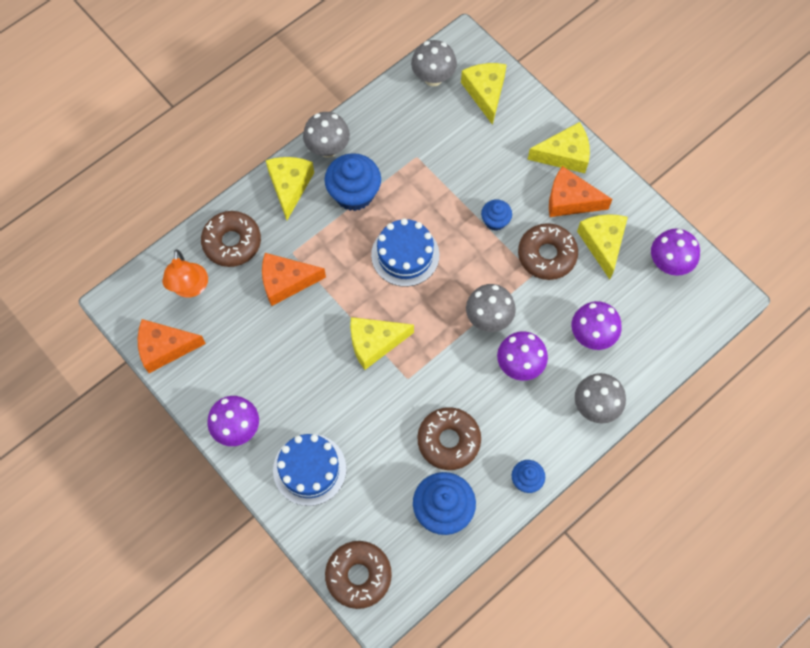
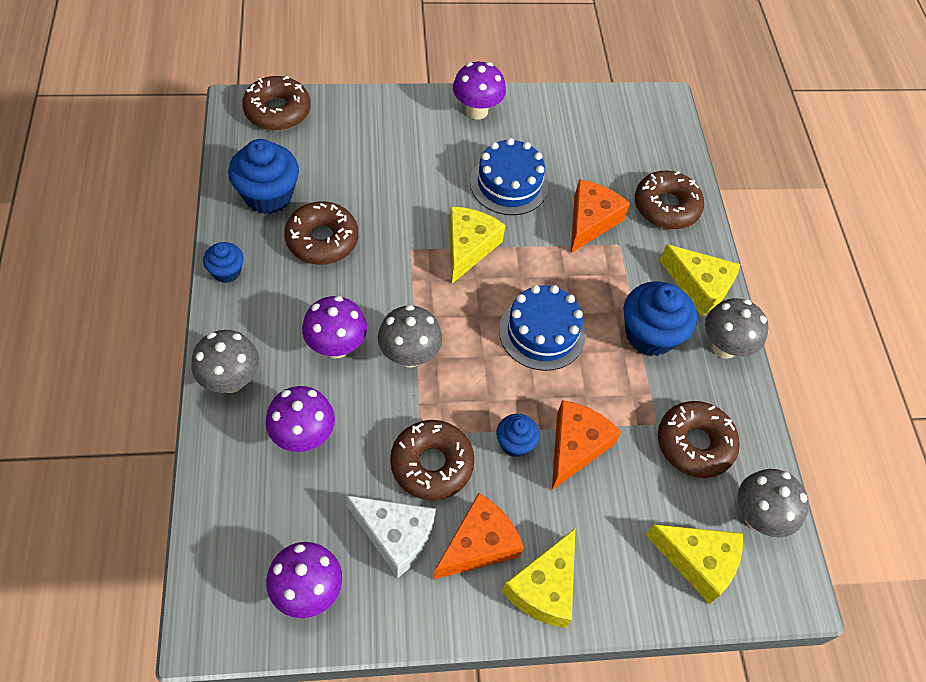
camera: 120 degrees right, 10 degrees down
(165, 348) = (593, 107): orange cheese -> orange cheese (575, 446)
(190, 288) = (640, 153): orange lamp -> none
(309, 469) = (395, 133): blue cake -> blue cake (509, 184)
(413, 130) = (694, 444): none -> brown donut
(603, 244) = (395, 536): yellow cheese -> white cheese

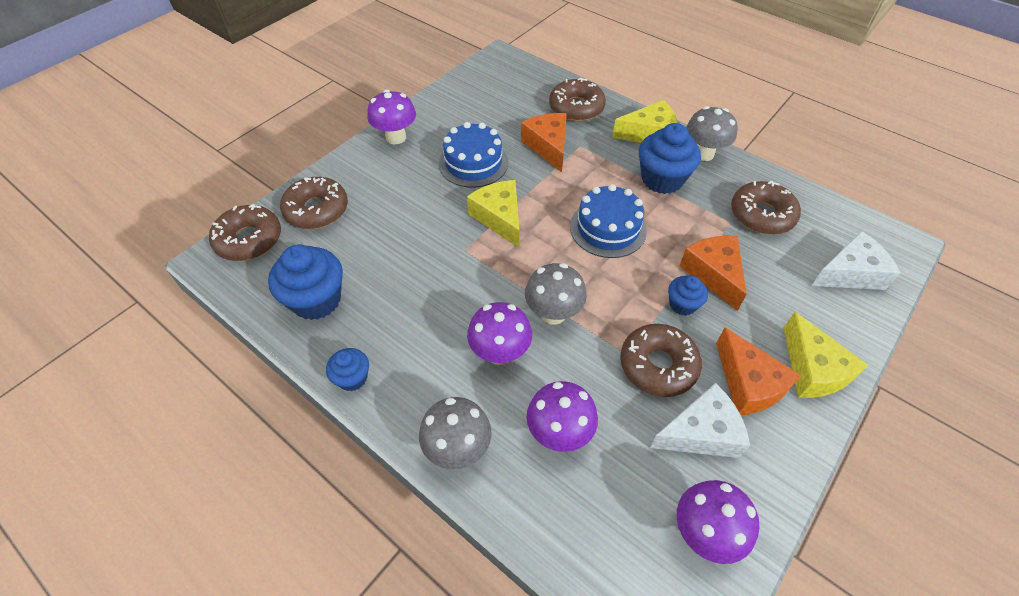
camera: 40 degrees left, 5 degrees down
(322, 240) = (397, 295): brown donut -> brown donut (316, 210)
(478, 544) = (748, 384): orange cheese -> orange cheese turned 150 degrees clockwise
(698, 561) = (850, 273): yellow cheese -> white cheese
(757, 516) = (838, 223): grey mushroom -> none

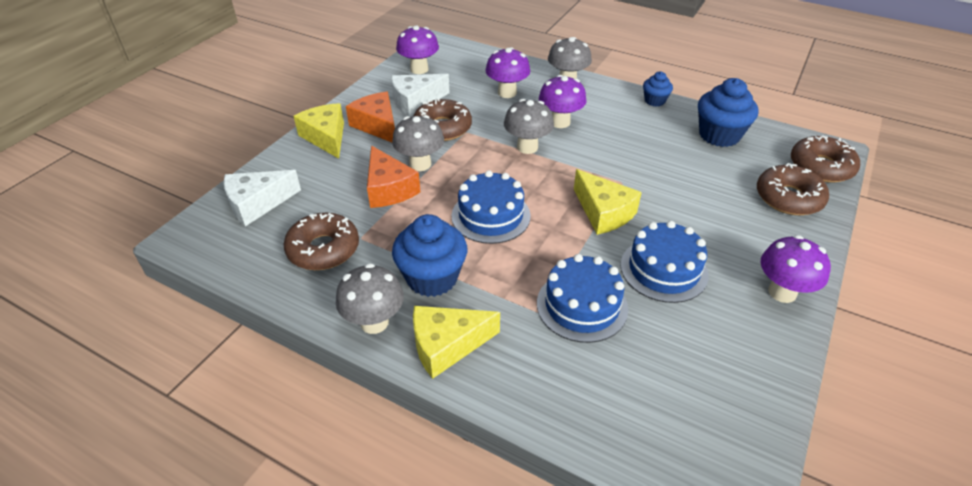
camera: 170 degrees right, 10 degrees down
(548, 146) = (582, 305): orange cheese -> blue cake
(576, 108) = (561, 382): brown donut -> none
(682, 304) = (420, 164): blue cupcake -> grey mushroom

